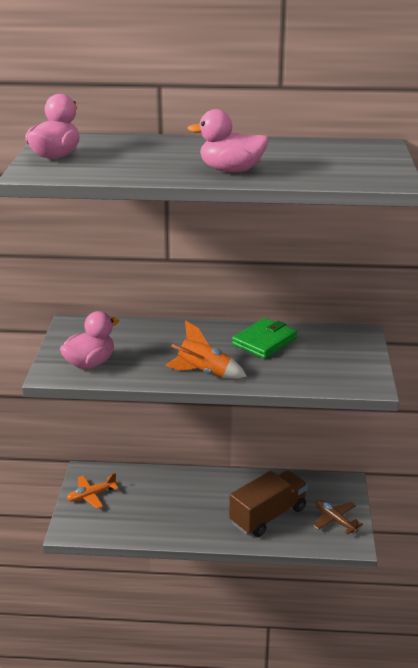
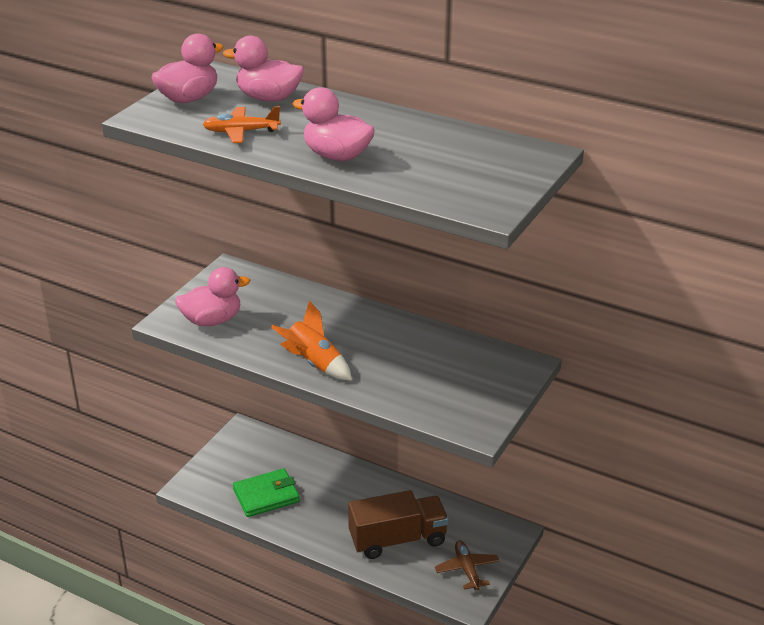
camera: 25 degrees right, 5 degrees up
(91, 495) = (233, 457): orange plane -> orange plane (241, 132)
(125, 146) = (268, 98): none -> pink duck
(264, 341) = (408, 344): green wallet -> green wallet (266, 495)

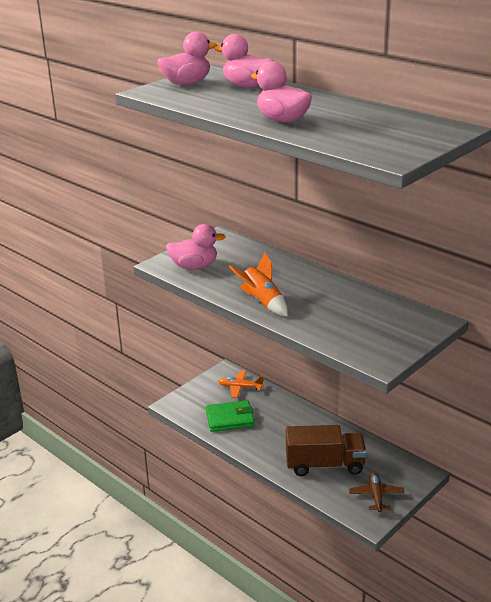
camera: 15 degrees right, 5 degrees down
(241, 132) = (215, 103): orange plane -> orange plane (240, 388)

